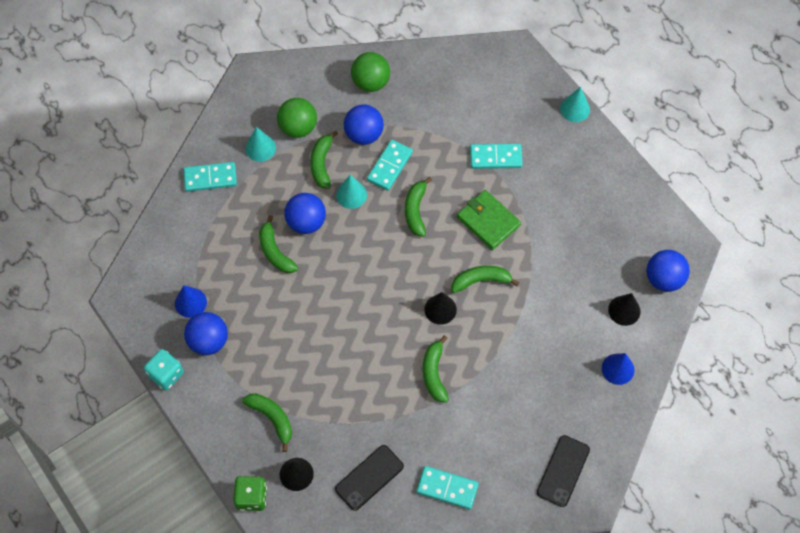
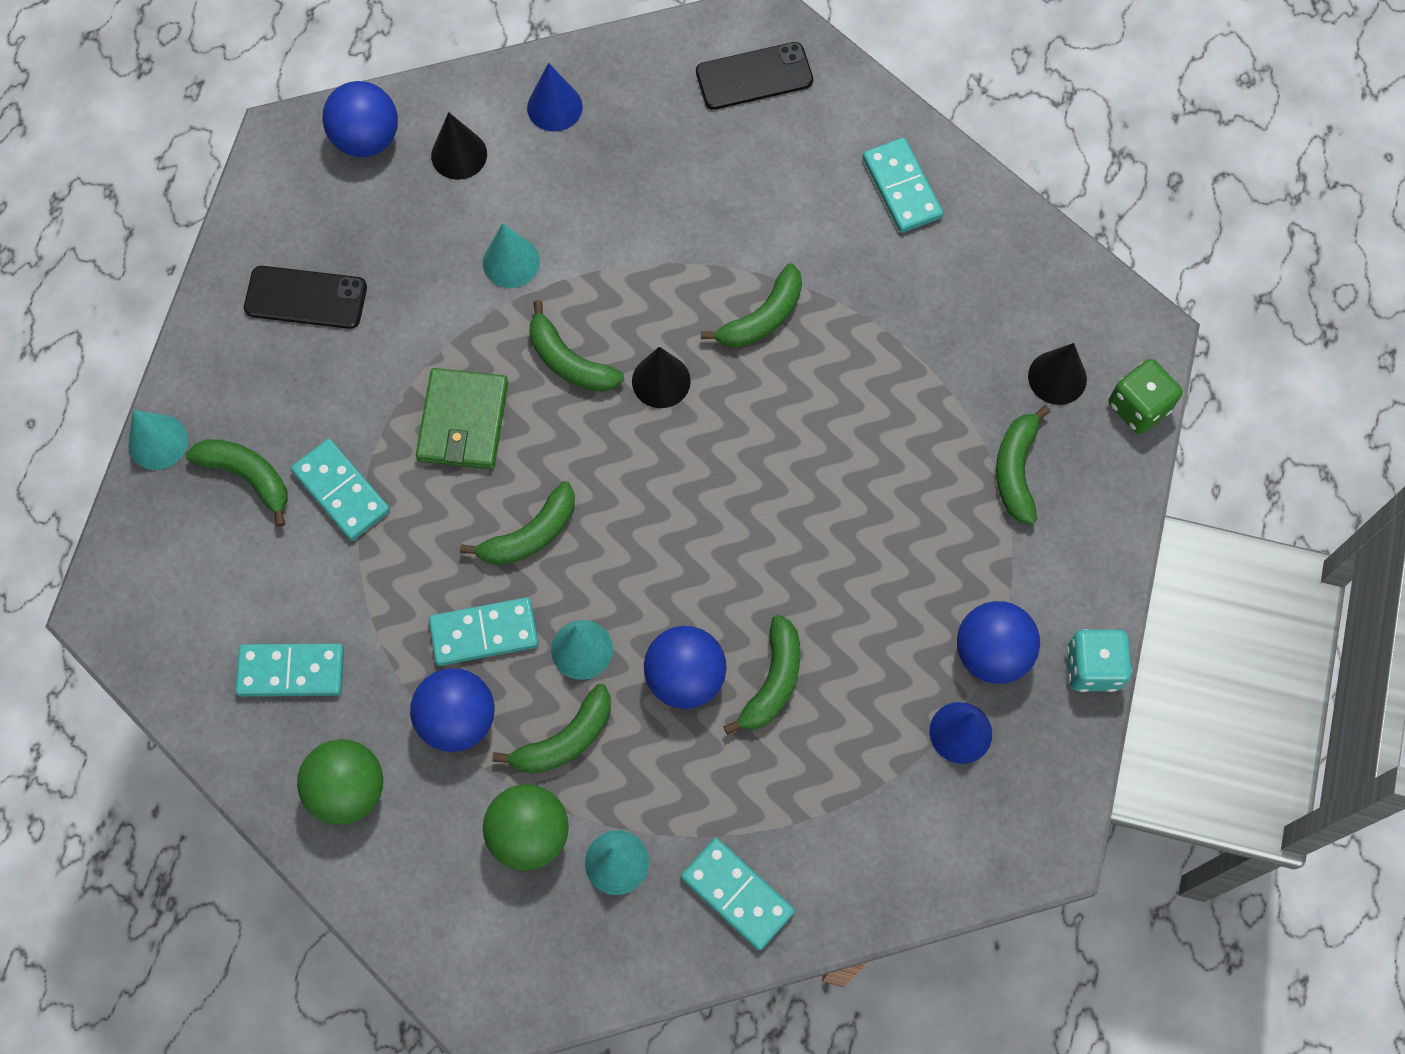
camera: 130 degrees left, 5 degrees up
(369, 477) = (976, 287): black phone -> black phone (306, 298)
(434, 93) = (291, 671): none -> turquoise domino
(531, 130) = (248, 476): none -> green banana
(549, 292) = (511, 262): none -> turquoise cone

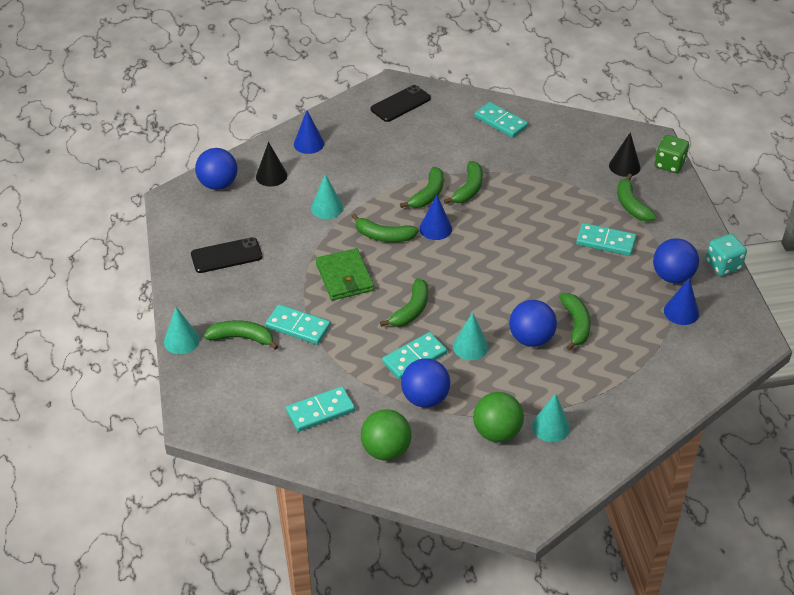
camera: 25 degrees left, 25 degrees down
(565, 739) = (487, 386): green banana -> green banana (428, 195)
(661, 381) = (435, 228): black cone -> blue cone
(737, 894) = (621, 416): turquoise domino -> turquoise domino (605, 241)

